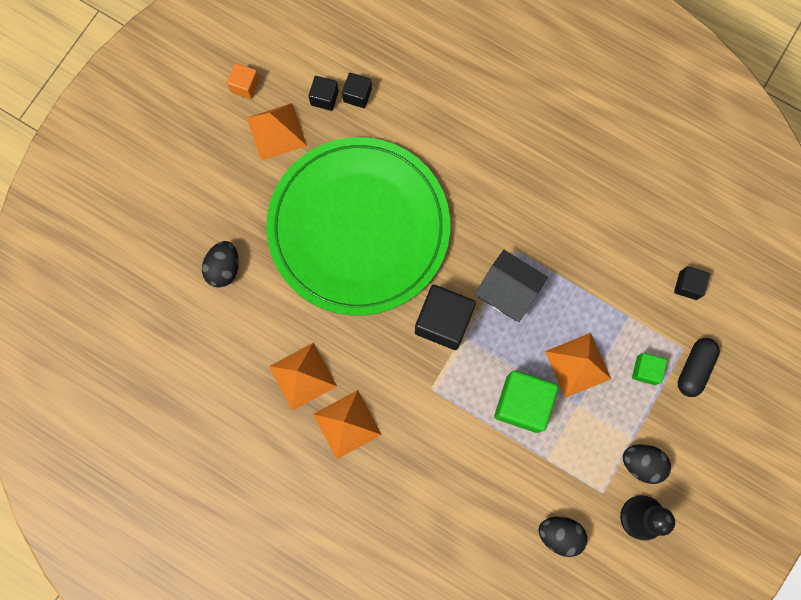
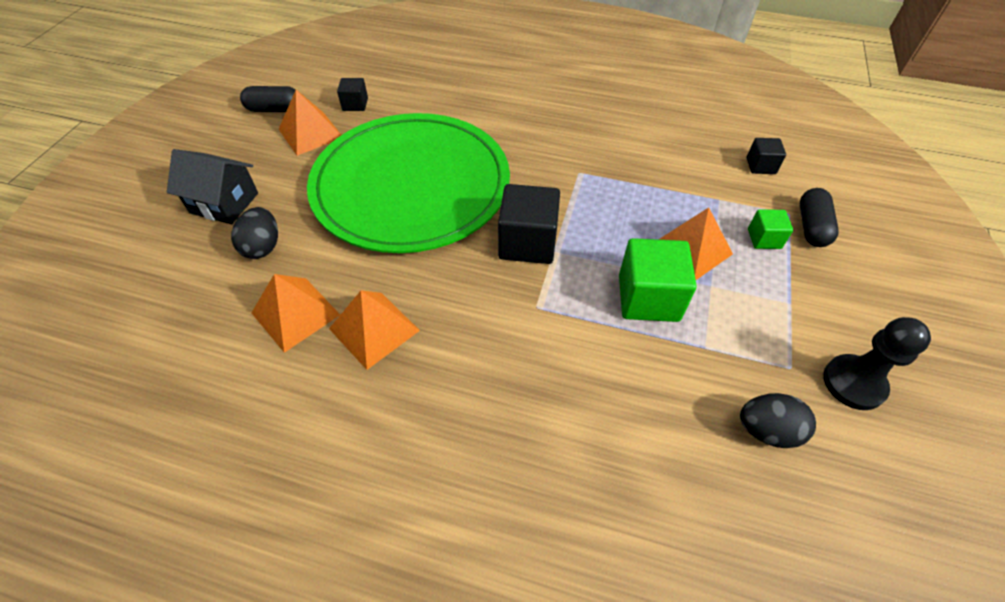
camera: 15 degrees left, 25 degrees down
(245, 86) = (274, 109): orange cube -> black capsule
(347, 424) = (443, 368): orange pyramid -> orange pyramid (295, 313)
(357, 95) = (387, 98): black cube -> none
(507, 291) = (586, 204): black house -> black house (224, 203)
(642, 463) = (815, 325): black egg -> none

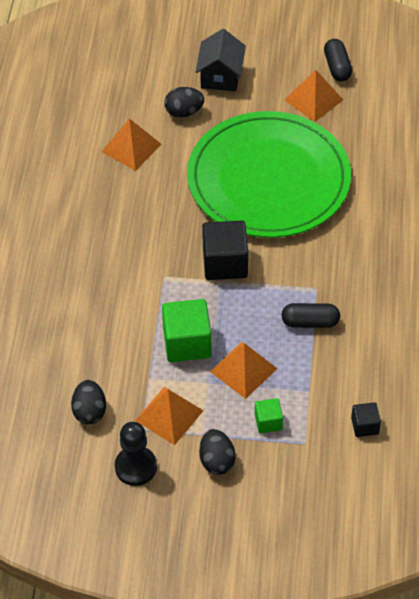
camera: 80 degrees right, 0 degrees up
(355, 104) = (361, 117): black cube -> none
(374, 329) = (127, 191): orange pyramid -> orange pyramid (169, 415)
(811, 227) = (291, 458): black capsule -> black capsule (310, 322)
(827, 294) = (216, 461): none -> black egg

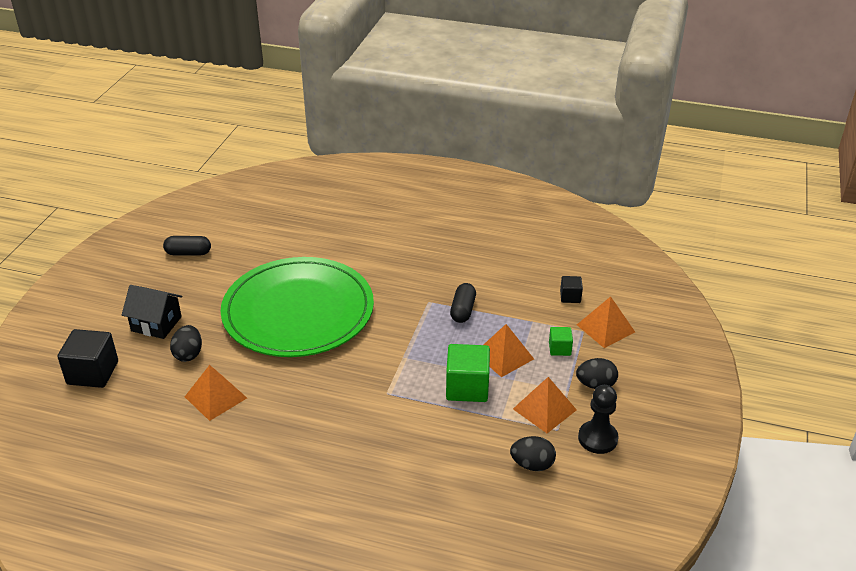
camera: 80 degrees left, 15 degrees down
(225, 263) = (384, 351): black cube -> black cube (93, 373)
(313, 99) = (218, 272): orange pyramid -> orange pyramid (605, 328)

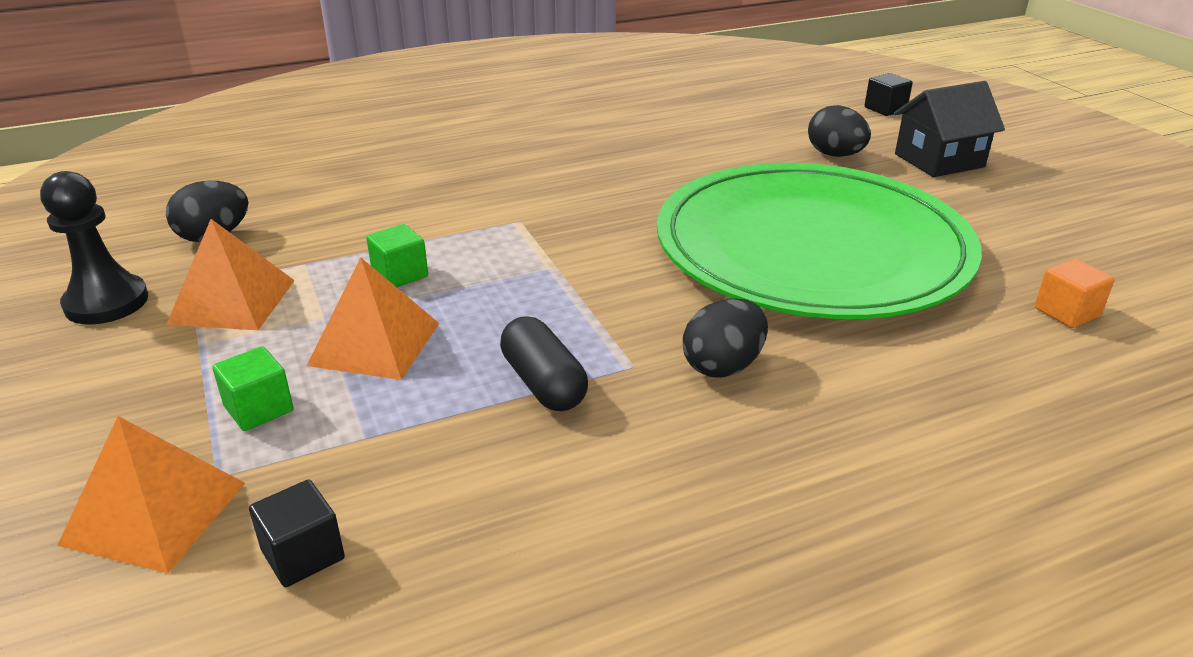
camera: 140 degrees right, 5 degrees down
(93, 373) = (885, 109): black cube -> black cube, size x0.53
(188, 253) = (1132, 239): black capsule -> none
(215, 397) = (722, 141): orange pyramid -> none
(271, 246) = (1066, 312): none -> orange cube
(467, 387) = (400, 274): green cube -> green cube, size x0.53
(595, 385) = (139, 378): black egg -> black egg (723, 366)

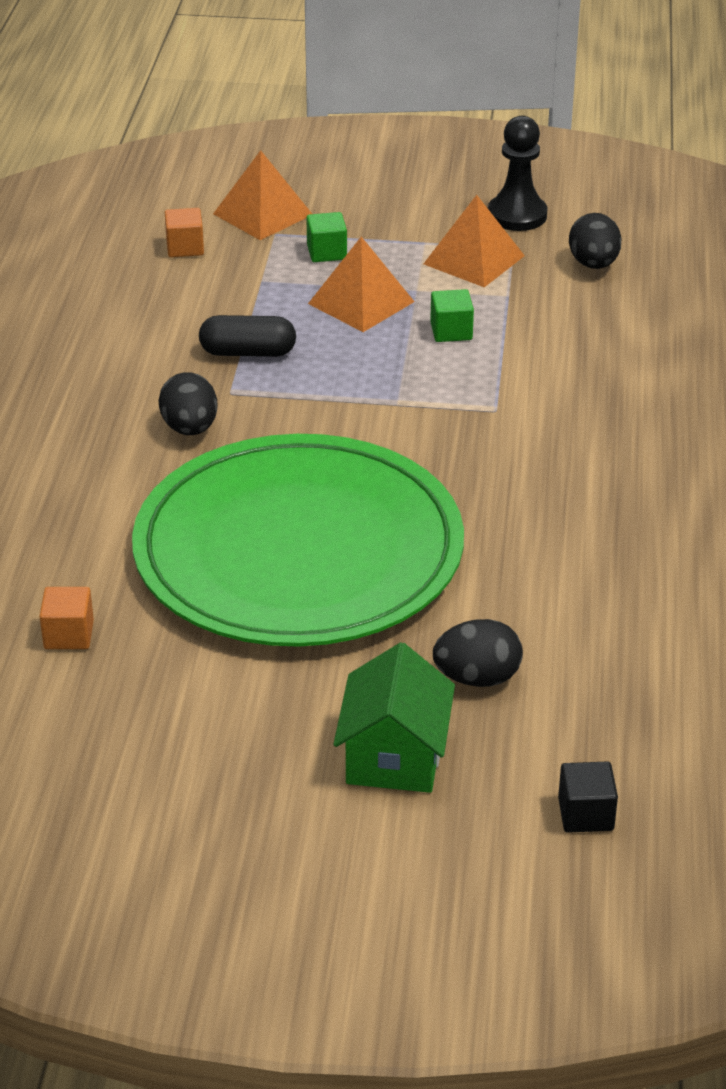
camera: 120 degrees right, 5 degrees up
(303, 555) = (185, 248): black cube -> orange cube
(939, 160) = (394, 756): black house -> green house

